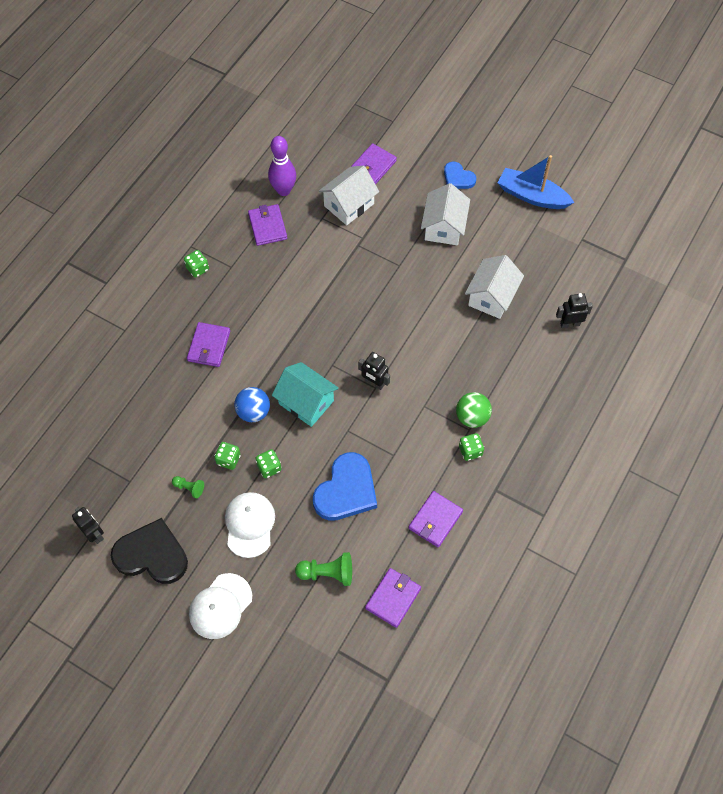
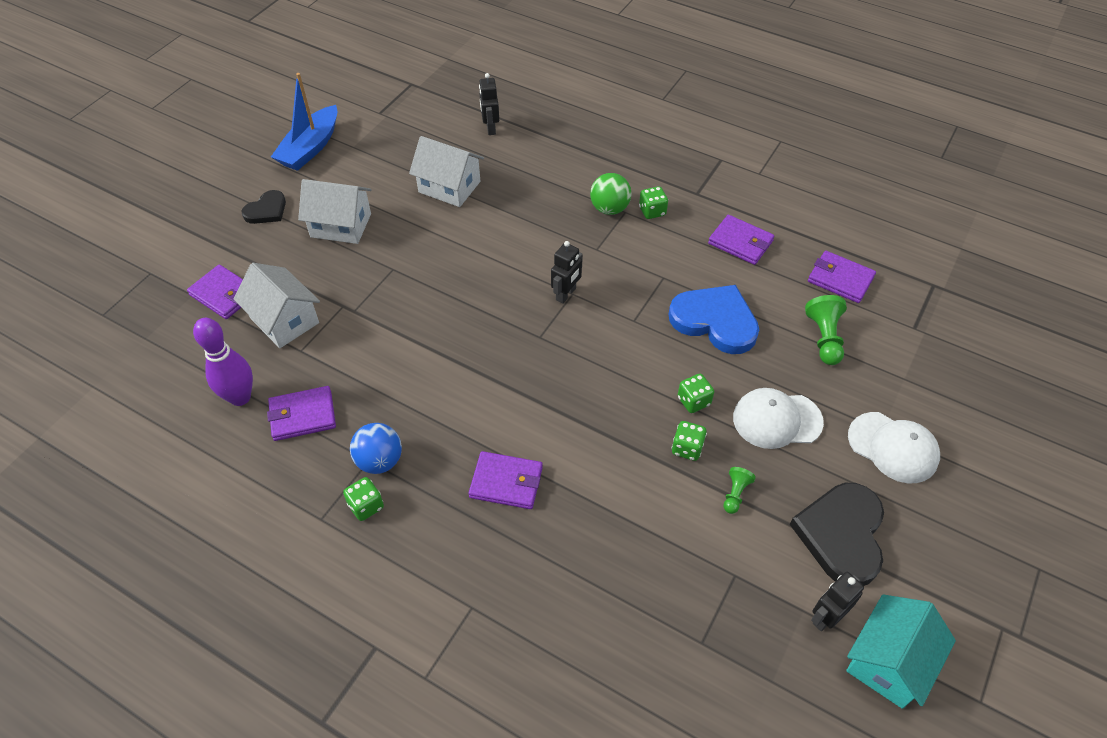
camera: 90 degrees left, 10 degrees down
(253, 412) = (612, 422): blue ball -> blue ball (379, 461)
(306, 402) = (596, 363): turquoise house -> turquoise house (889, 662)
(458, 178) = (266, 210): blue heart -> black heart

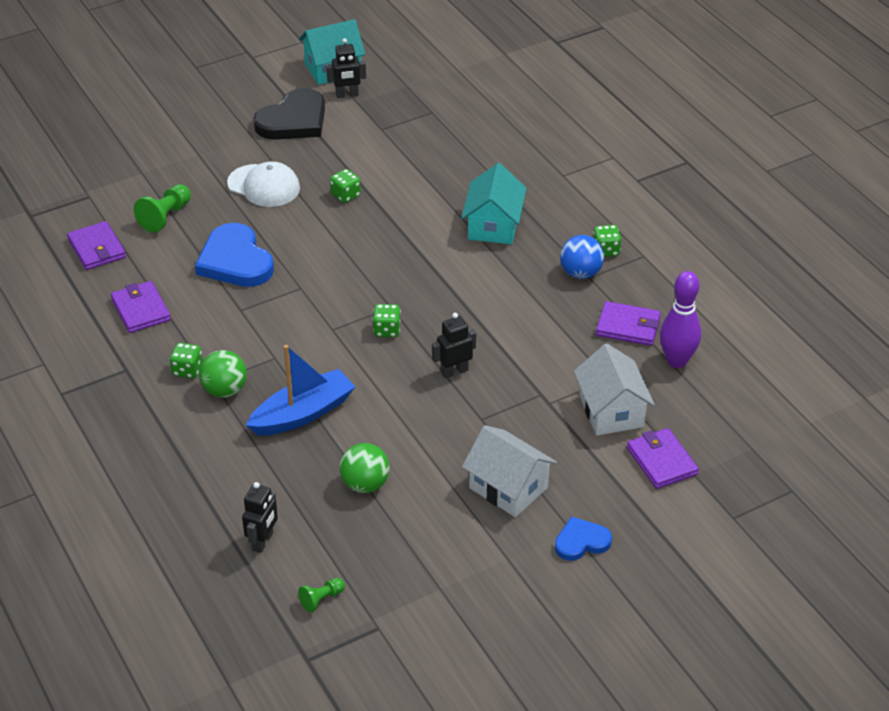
camera: 150 degrees left, 10 degrees down
(266, 210) = (581, 541): black heart -> blue heart
(310, 148) = (492, 609): blue boat -> blue boat (303, 413)
(449, 187) = (365, 484): white house -> green ball
(506, 482) = (493, 226): purple wallet -> turquoise house
(566, 294) = (338, 330): black robot -> black robot (454, 371)
(693, 401) = (311, 218): green dice -> green dice (387, 330)
(735, 494) = (339, 162): green pawn -> green pawn (321, 599)
(893, 447) = (204, 143): white cap -> none

